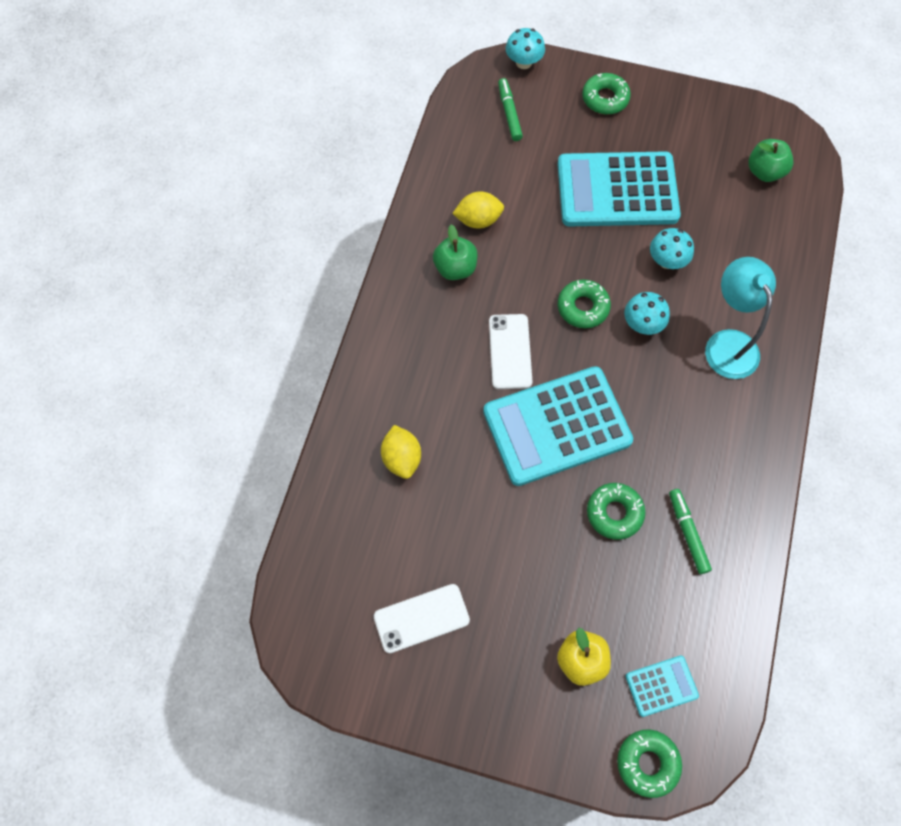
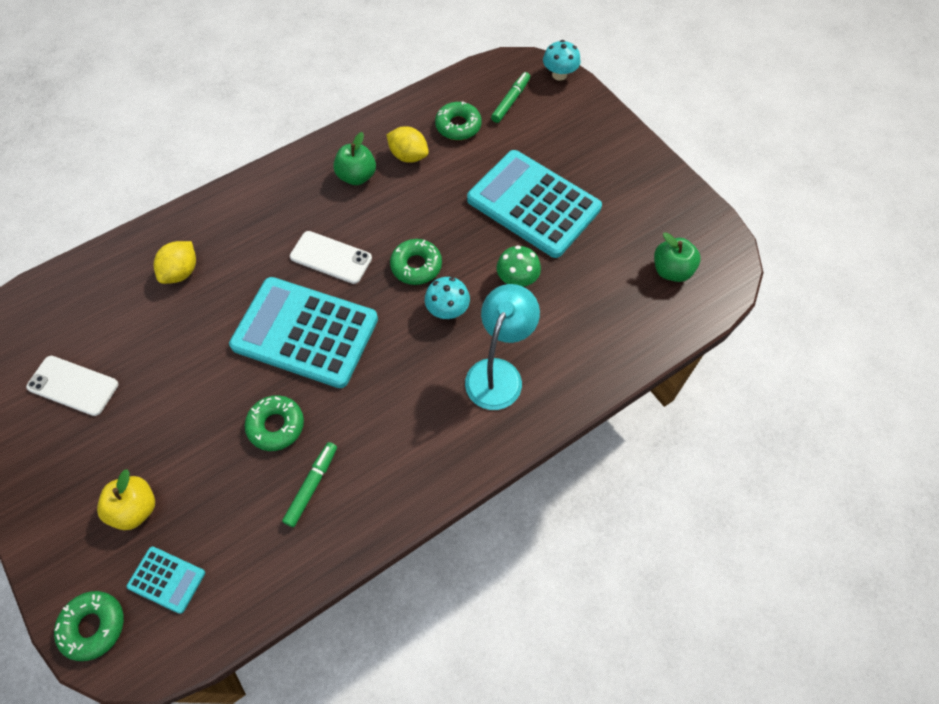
camera: 40 degrees right, 5 degrees down
(510, 351) = (331, 257): white phone -> white phone turned 75 degrees clockwise
(605, 98) = (595, 136): green donut -> green donut (458, 126)
(667, 261) = (517, 279): turquoise mushroom -> green mushroom

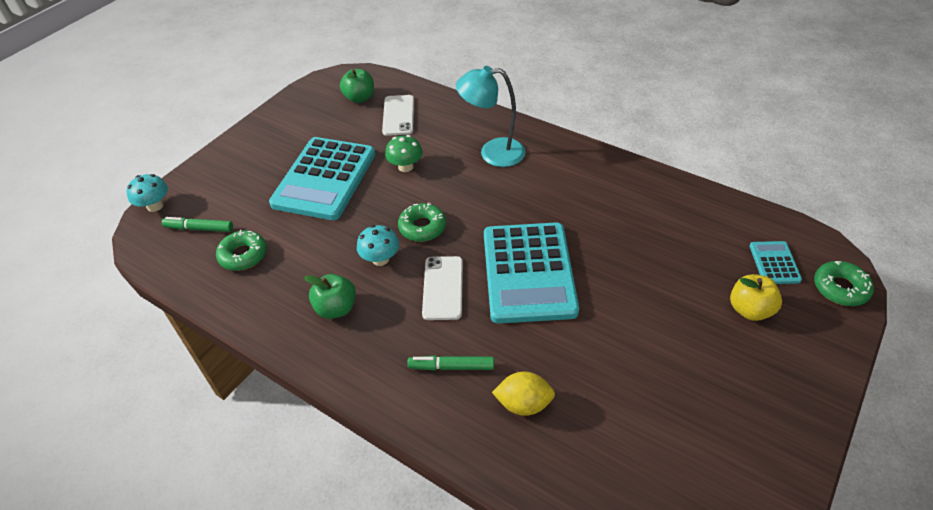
camera: 110 degrees left, 15 degrees down
(73, 386) = (699, 427): white phone -> white phone (398, 115)
(276, 426) = (619, 254): green donut -> none
(311, 486) = (646, 214): green marker -> green marker (452, 367)
(408, 156) = (295, 278): yellow lemon -> none
(447, 310) = (455, 195): turquoise mushroom -> turquoise mushroom (380, 259)

